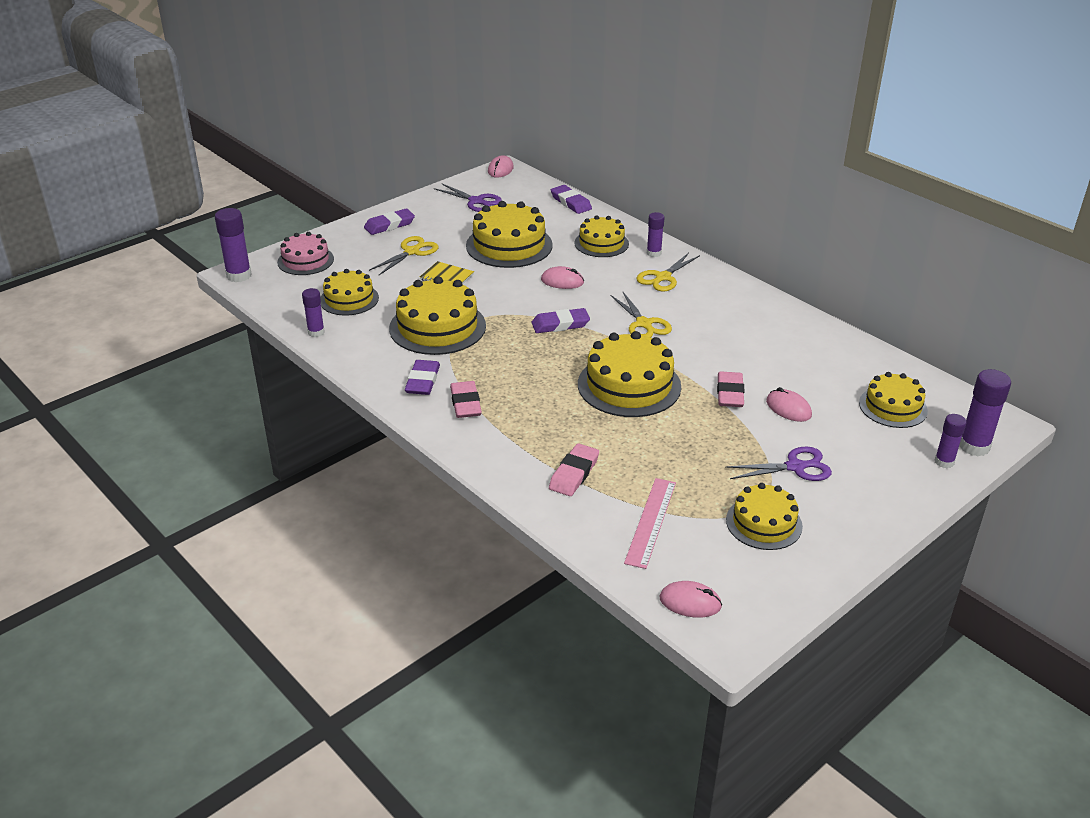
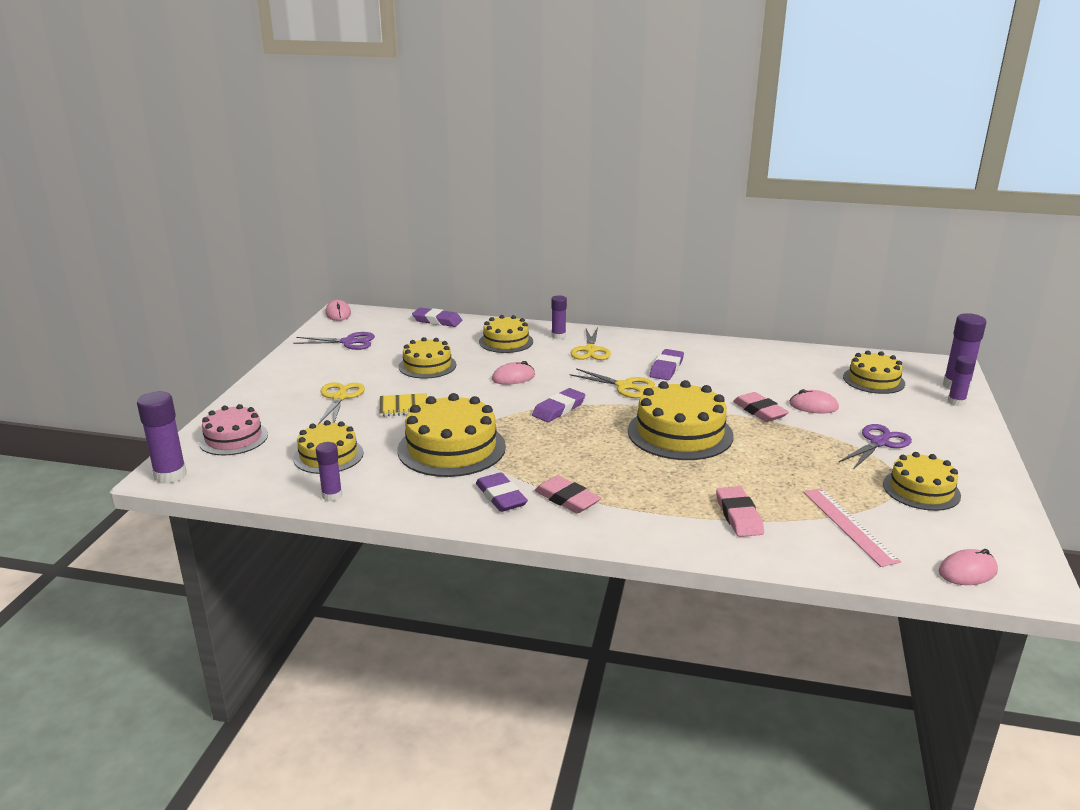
camera: 35 degrees left, 10 degrees down
(389, 225) = (286, 383): purple eraser -> purple eraser (666, 368)
(509, 245) = (427, 366): yellow cake -> yellow cake, size x0.63

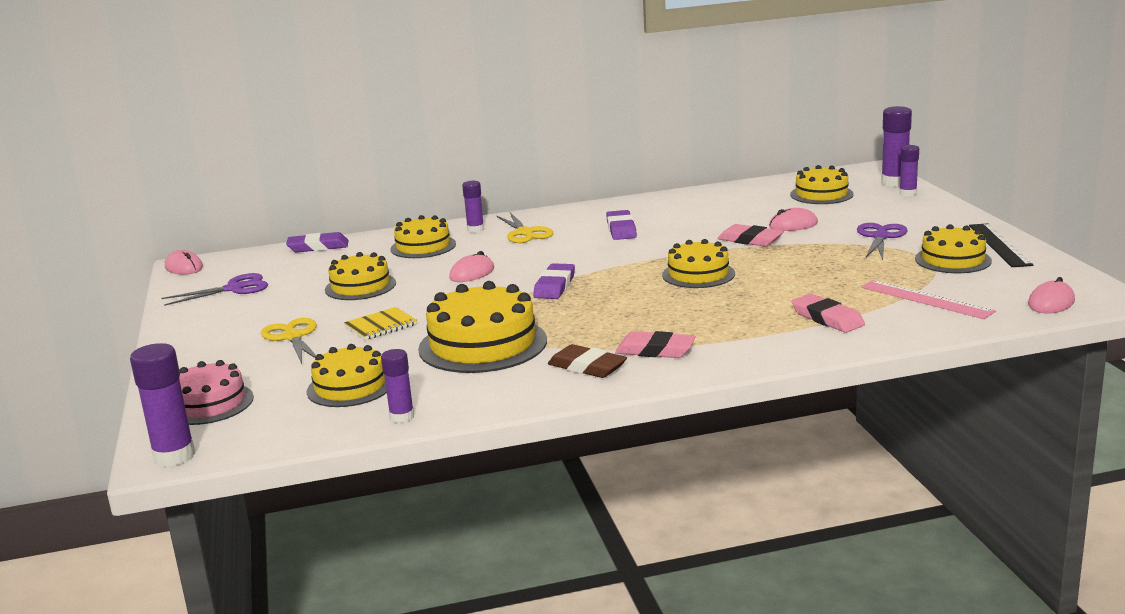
camera: 25 degrees left, 5 degrees down
(501, 496) = (587, 367): purple eraser -> brown eraser
(624, 386) = (598, 253): yellow scissors -> none
(680, 433) = (698, 274): yellow cake -> yellow cake, size x0.63
(986, 487) = (999, 245): none -> black ruler

